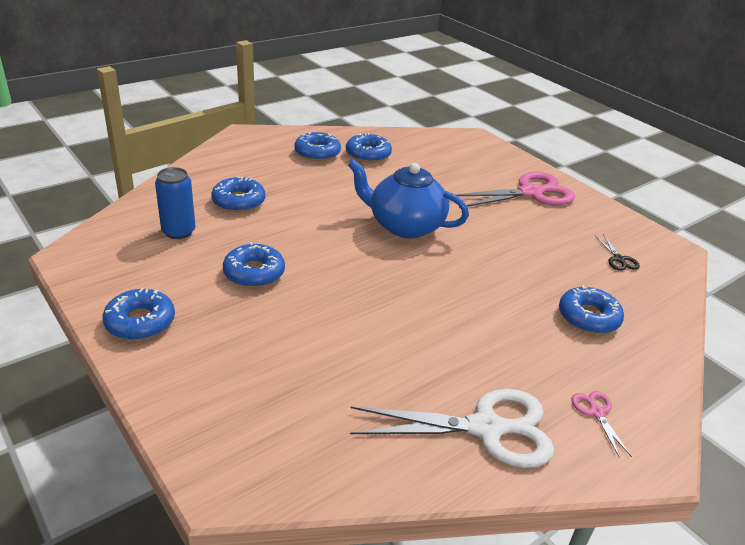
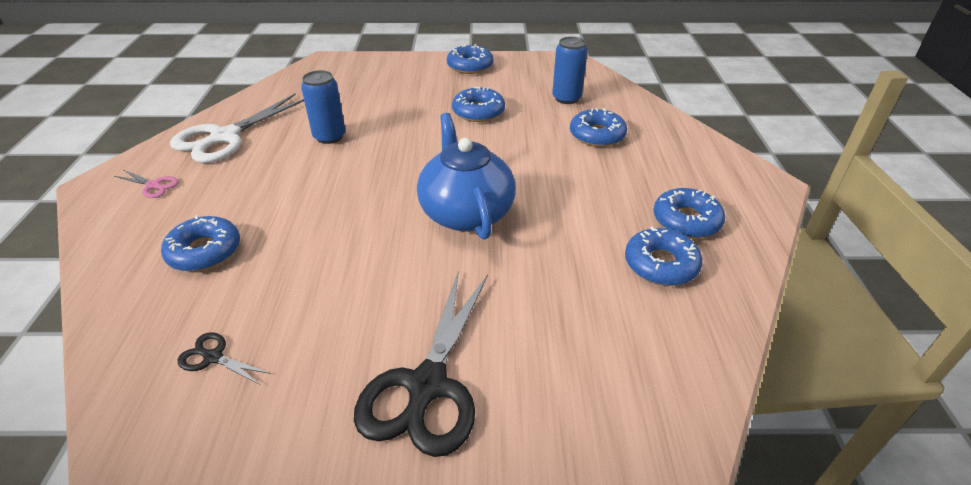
camera: 130 degrees right, 5 degrees up
(397, 346) = (329, 137): none -> blue can
(405, 226) = (466, 212): blue teapot -> blue teapot turned 75 degrees counterclockwise
(530, 193) = (427, 385): pink scissors -> black scissors

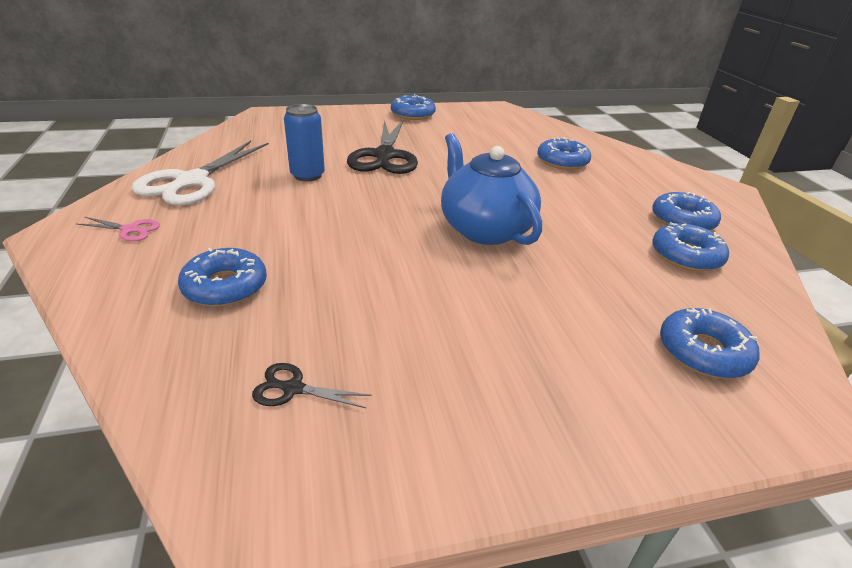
camera: 15 degrees left, 5 degrees down
(427, 385) = (544, 383): black scissors -> black scissors (384, 156)
(478, 112) = (443, 148): blue donut -> blue donut (703, 352)
(566, 98) = (517, 135): blue can -> none

